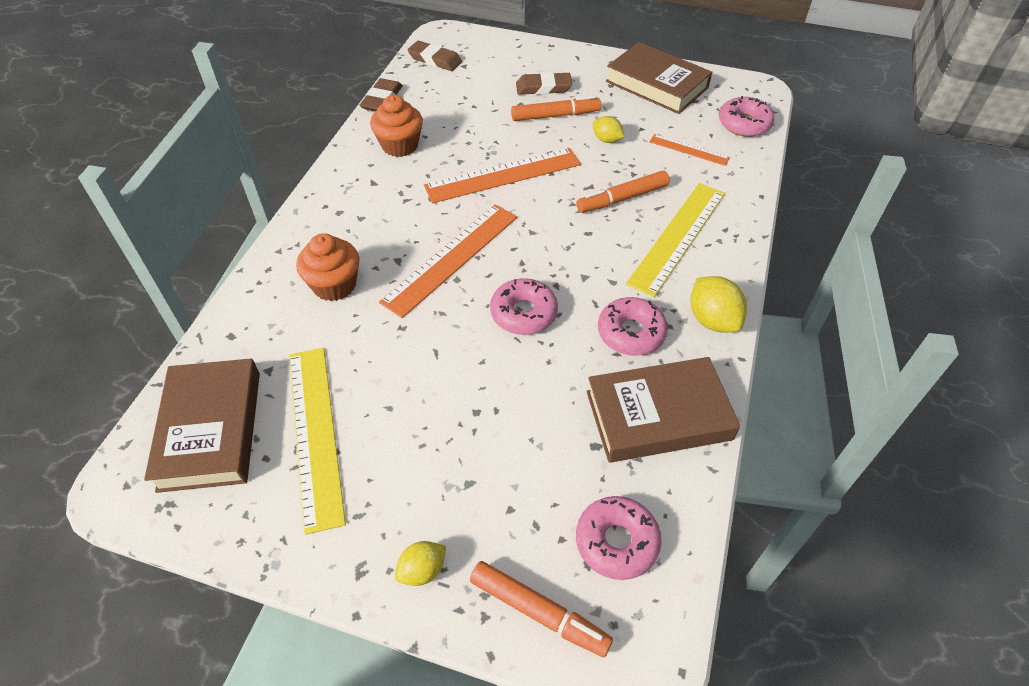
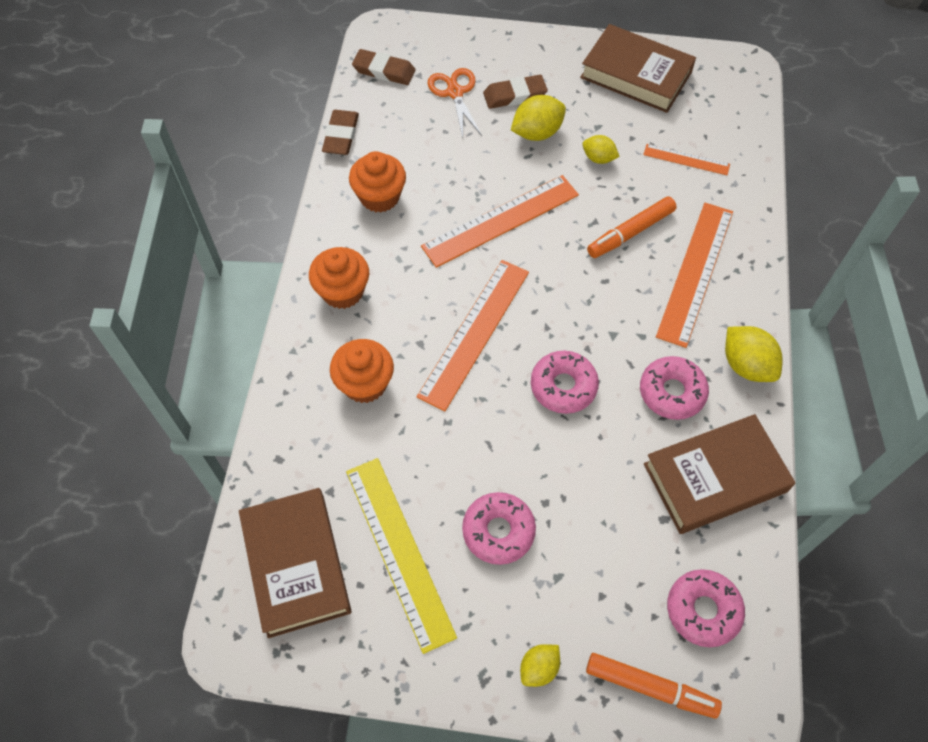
camera: 10 degrees left, 10 degrees up
(341, 211) = (342, 291): none -> orange cupcake
(491, 80) = (455, 93): none -> orange scissors
(555, 115) = (537, 133): orange marker -> yellow lemon
(678, 237) = (695, 272): yellow ruler -> orange ruler
(744, 124) = (737, 117): pink donut -> pink donut (498, 531)

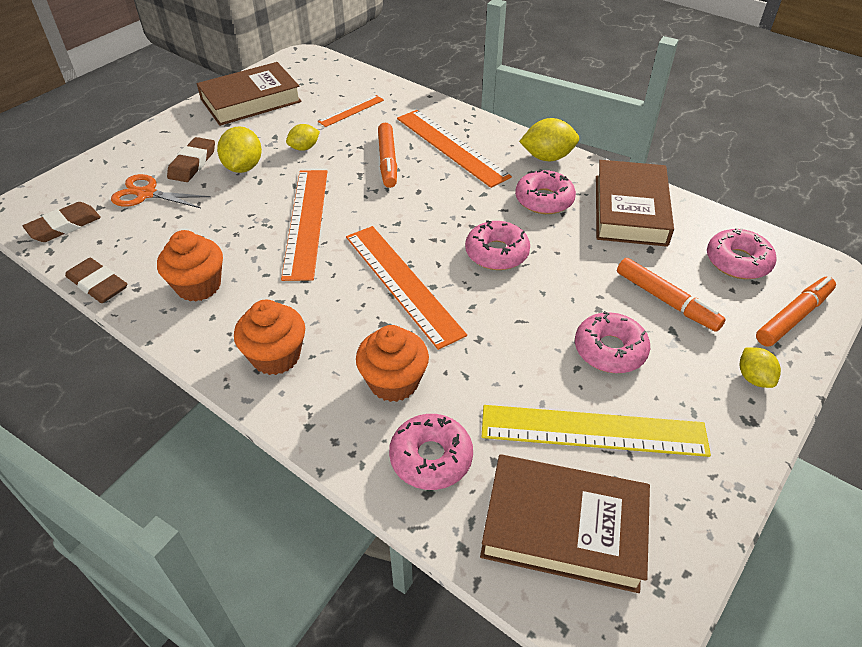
camera: 60 degrees left, 15 degrees down
(309, 446) = (431, 458): none -> pink donut
(595, 558) = (666, 301): none -> orange marker

